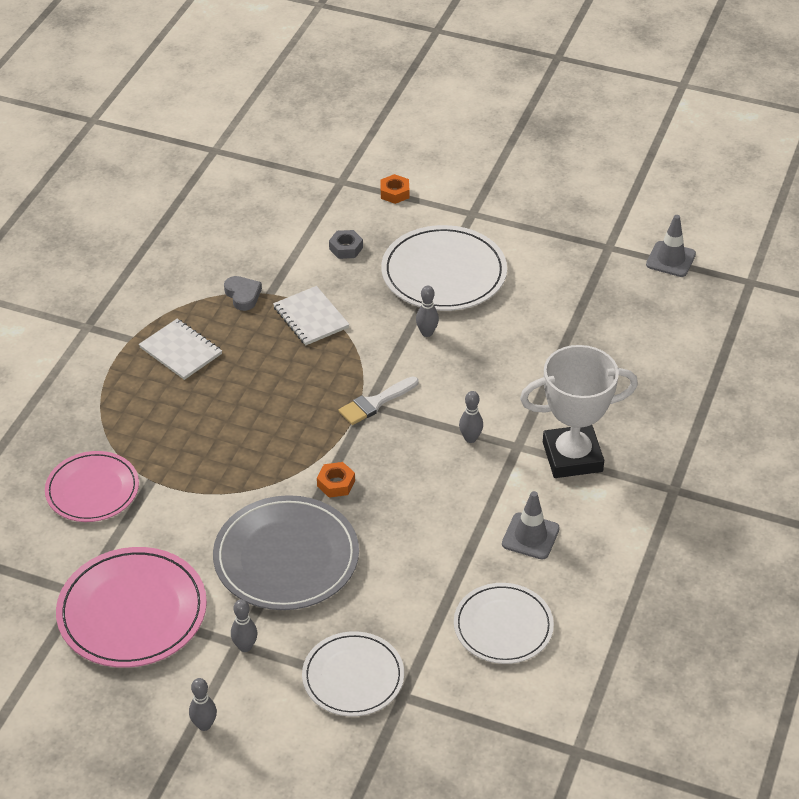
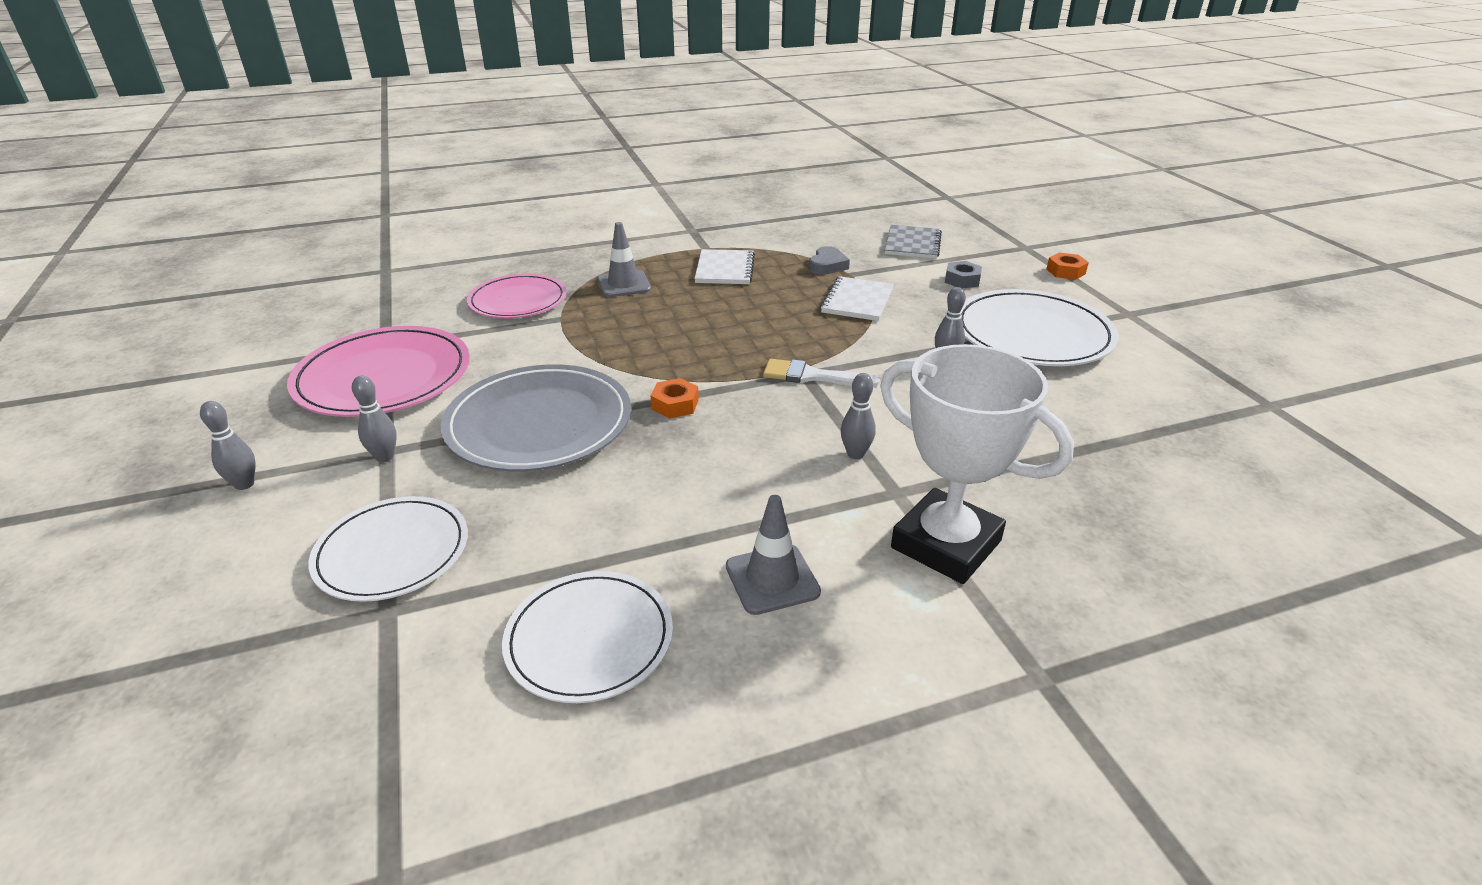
camera: 50 degrees right, 10 degrees down
(265, 229) = (912, 244): none -> grey notebook
(670, 259) = (1355, 456): grey traffic cone -> grey traffic cone (624, 284)

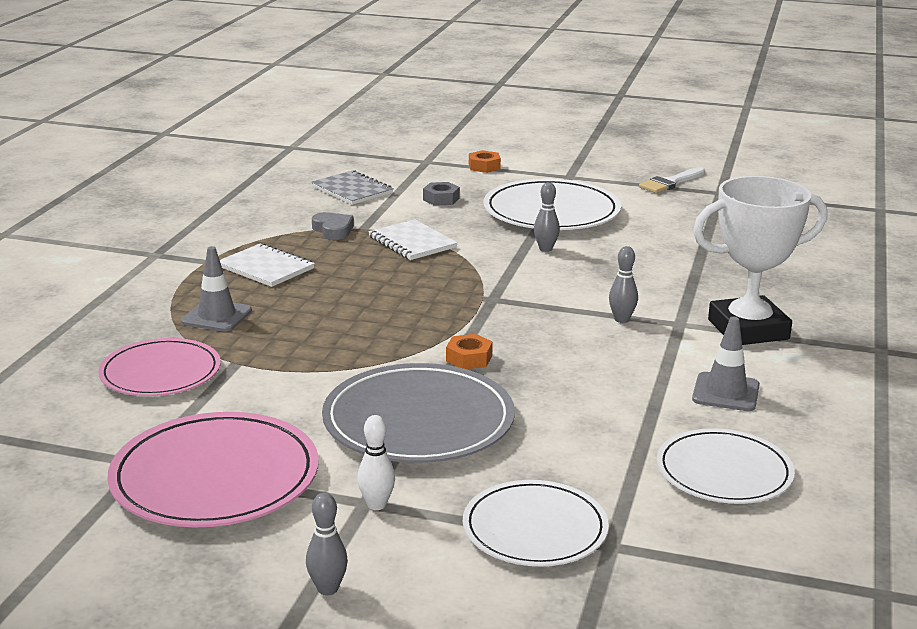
camera: 55 degrees left, 10 degrees down
(385, 457) = (376, 505): grey bowling pin -> white bowling pin
(812, 376) = (501, 297): white brush -> white brush (670, 183)

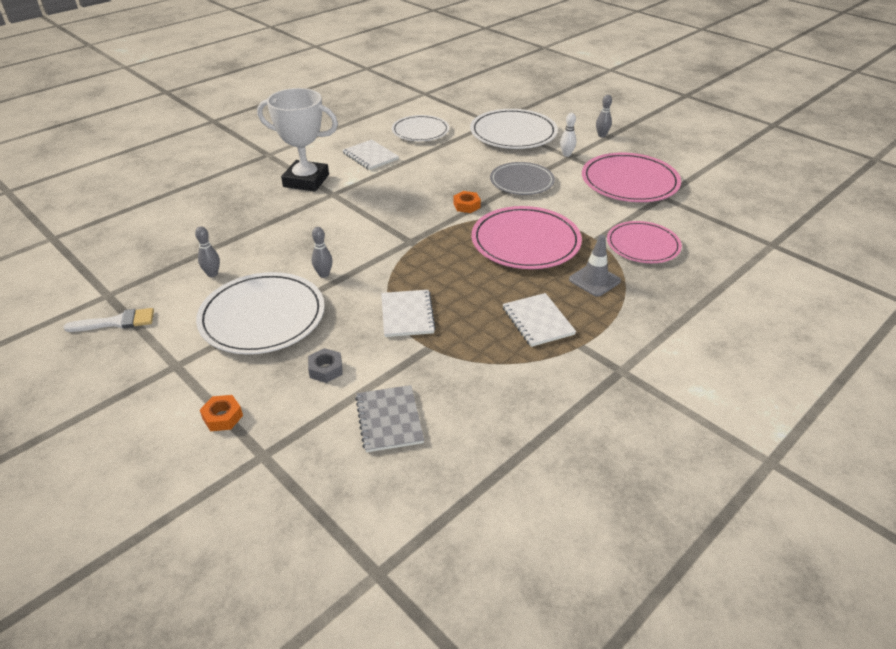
camera: 150 degrees left, 15 degrees up
(333, 230) = (455, 354): grey heart -> none
(338, 335) = (525, 241): none -> pink plate
(418, 420) = (522, 181): grey plate -> grey plate, size x0.66
(535, 529) = (513, 133): white plate -> white plate, size x1.51
(621, 319) = (358, 205): grey bowling pin -> grey bowling pin (212, 274)
(725, 392) = (370, 156): grey traffic cone -> white notebook

